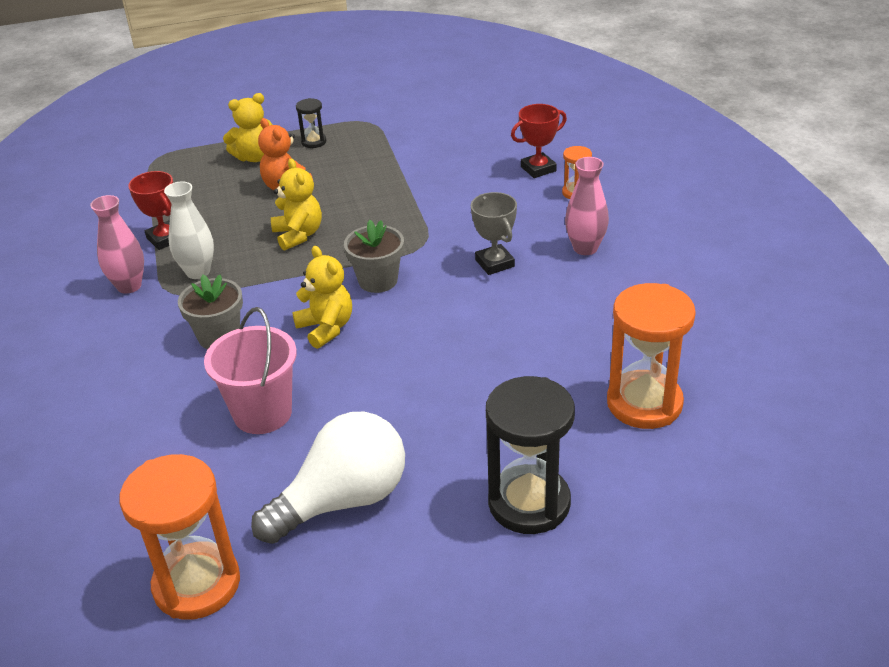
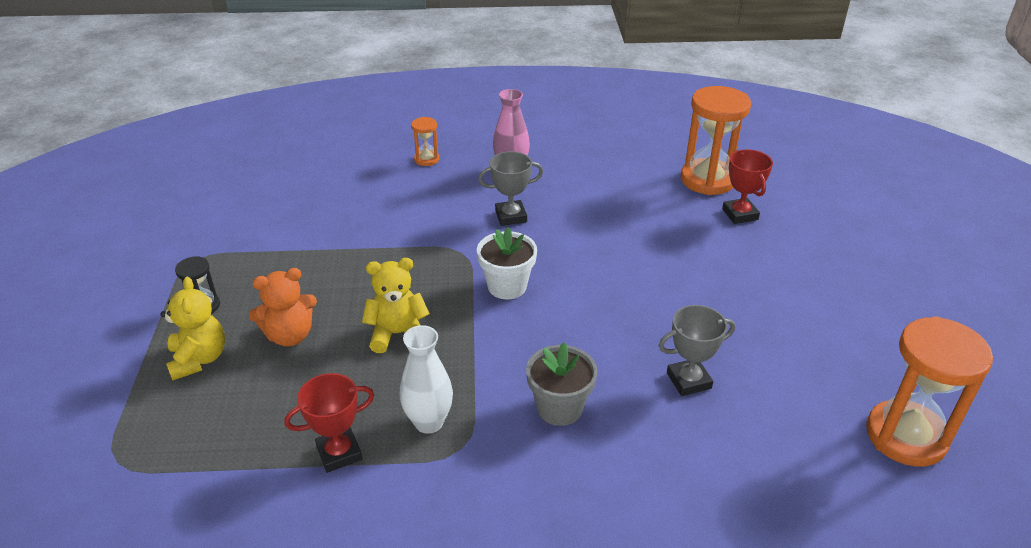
camera: 80 degrees left, 0 degrees up
(129, 286) = (429, 491): pink vase -> none
(262, 413) = (688, 381): pink bucket -> grey trophy
(326, 328) = (571, 327): yellow teddy bear -> none
(343, 500) = (804, 338): white light bulb -> none
(378, 280) = (507, 286): grey flower pot -> white flower pot
(529, 503) = (806, 245): black hourglass -> none
(538, 169) = (375, 171): red trophy -> red trophy (740, 214)

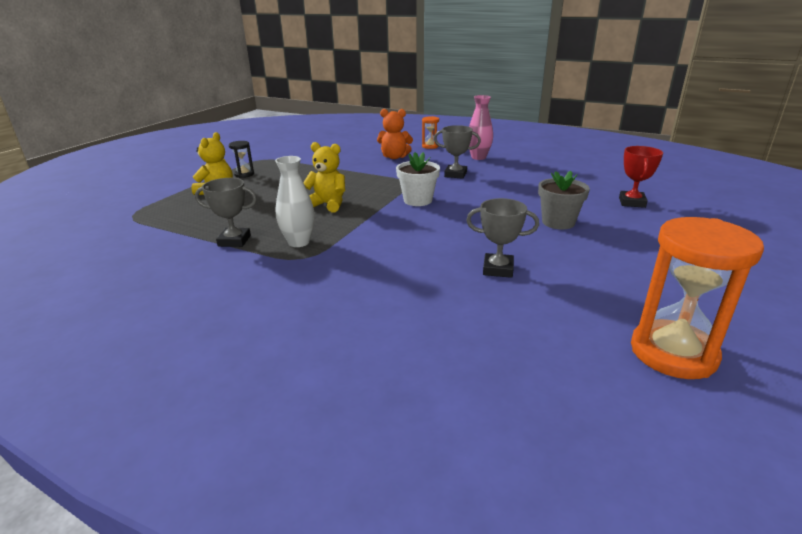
camera: 30 degrees right, 10 degrees down
(290, 335) = (270, 193): orange teddy bear -> orange teddy bear (394, 157)
(339, 453) = (234, 241): red trophy -> grey trophy
(559, 408) = (387, 257): grey flower pot -> grey flower pot (558, 222)
(707, 180) = (621, 183): orange hourglass -> none

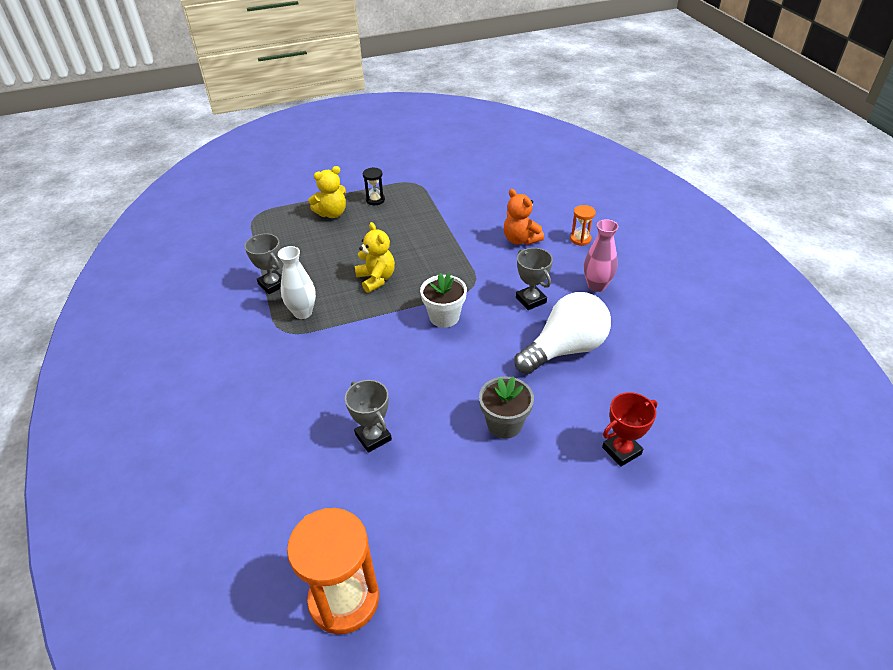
camera: 45 degrees right, 15 degrees up
(518, 183) = (565, 349): none -> white light bulb

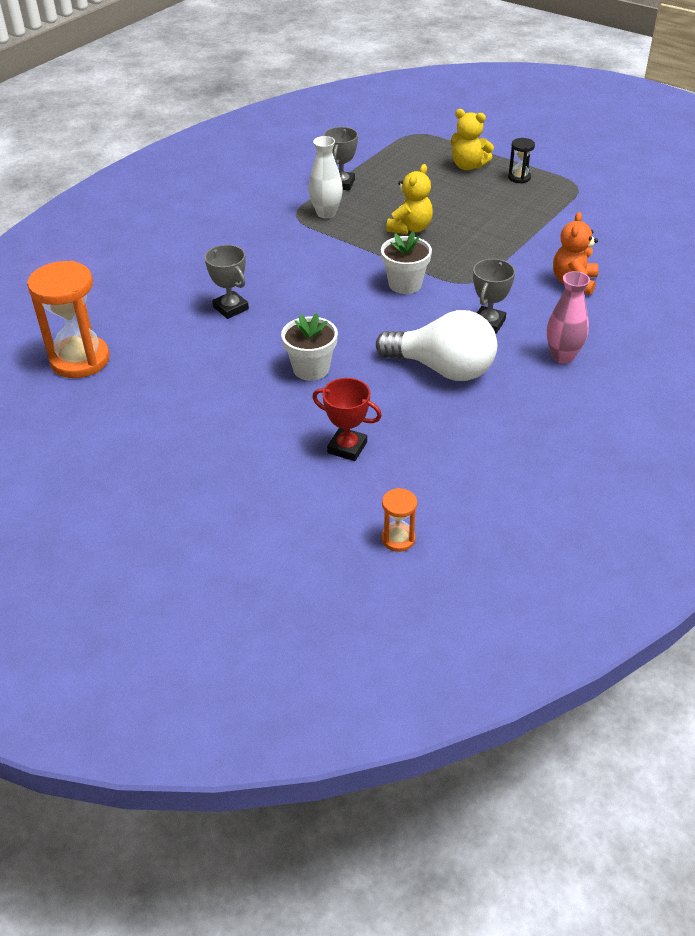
camera: 55 degrees right, 0 degrees up
(373, 437) = (231, 308): grey trophy -> grey trophy turned 60 degrees counterclockwise
(504, 424) = (311, 369): grey flower pot -> white flower pot
(580, 239) = (627, 319): orange hourglass -> orange hourglass (398, 539)

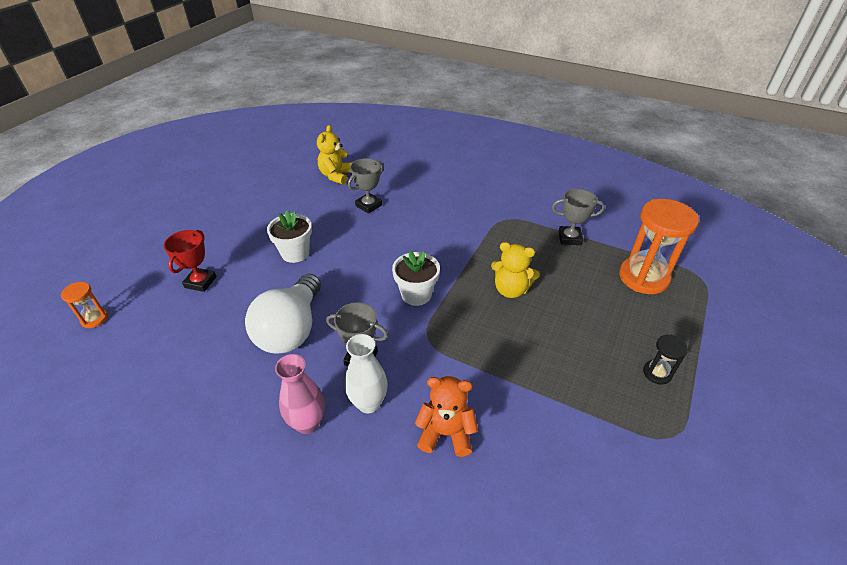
camera: 80 degrees right, 0 degrees up
(80, 360) = (308, 158): orange hourglass -> orange hourglass (643, 277)
(326, 213) = (515, 235): white vase -> white vase (368, 403)
(468, 166) = (656, 325): yellow teddy bear -> yellow teddy bear (336, 176)

